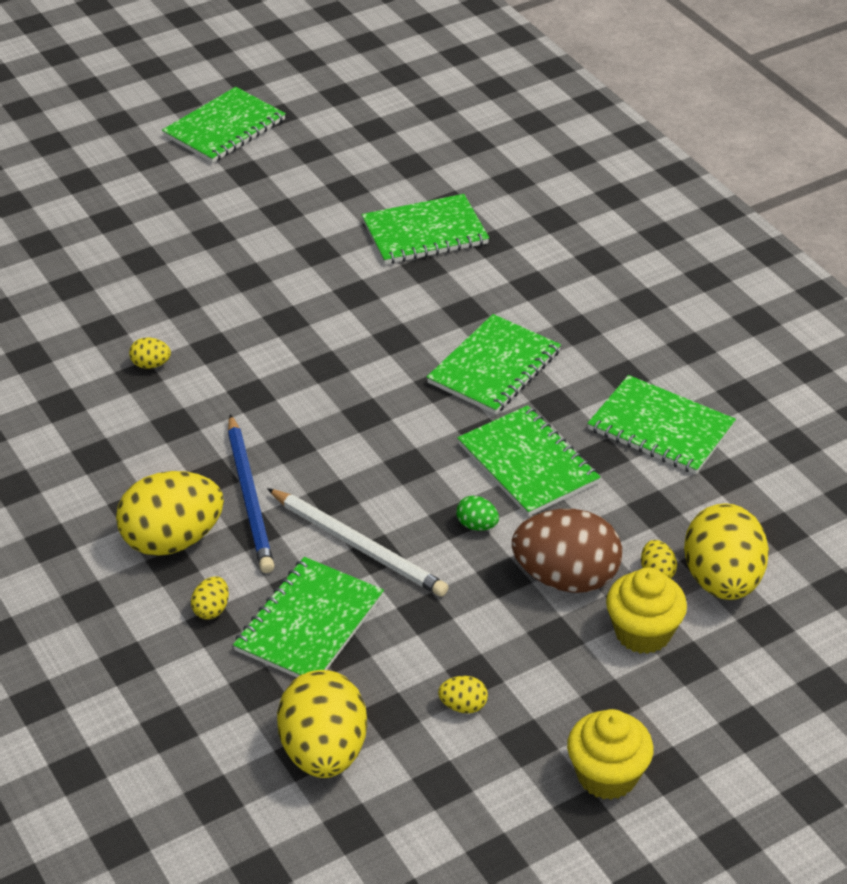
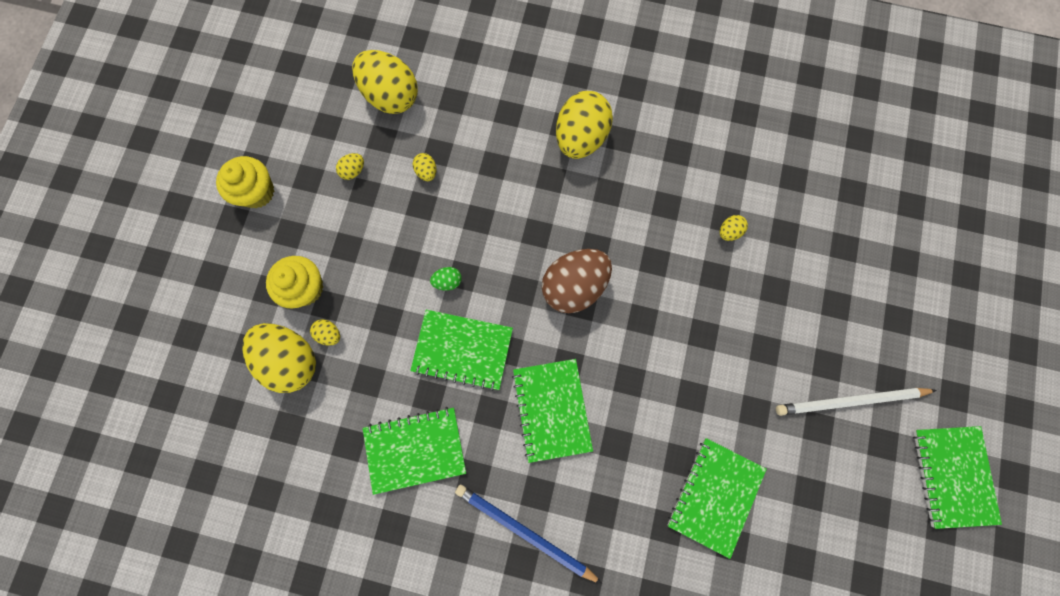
camera: 135 degrees right, 35 degrees up
(211, 609) = (518, 119): yellow egg -> yellow egg (427, 172)
(250, 497) = (575, 195): blue pencil -> blue pencil (524, 531)
(309, 623) = (467, 151): green notebook -> none
(358, 546) = (492, 215): white pencil -> white pencil (850, 401)
(566, 578) = (372, 288): brown egg -> brown egg (574, 286)

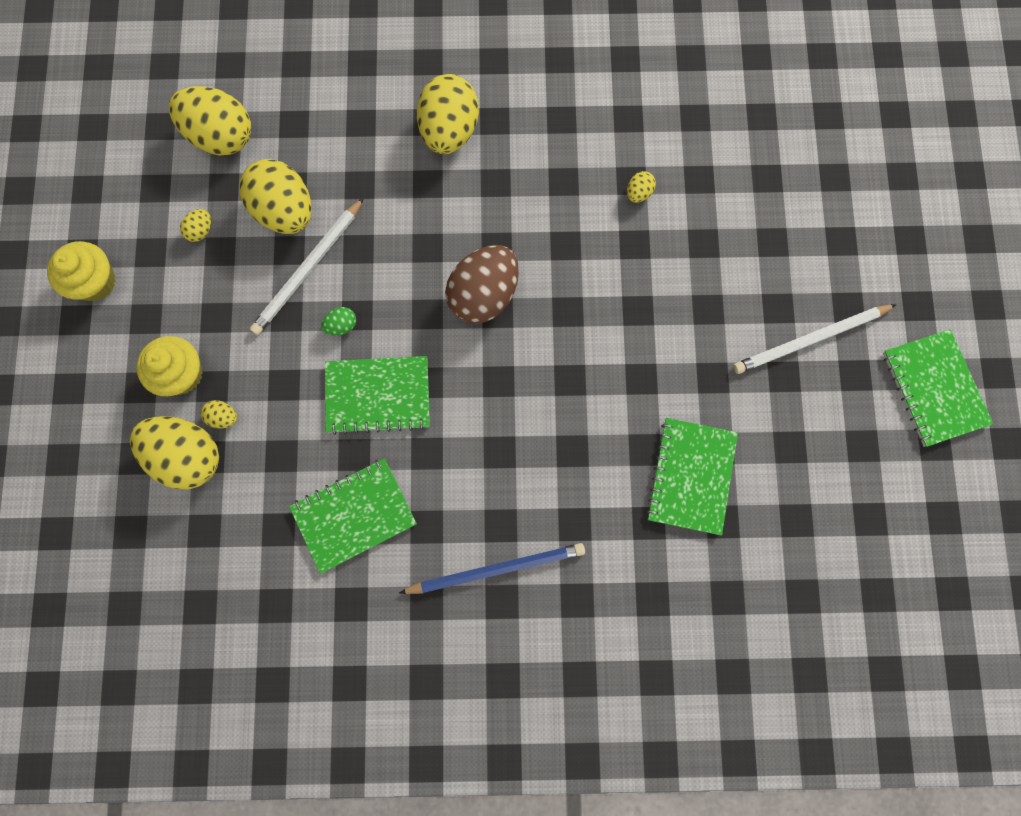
camera: 15 degrees left, 0 degrees up
(427, 172) = (285, 211): yellow egg -> yellow egg, size x2.36
(432, 226) = (308, 269): none -> white pencil
(524, 531) = (496, 569): blue pencil -> blue pencil turned 150 degrees clockwise
(552, 409) = (493, 433): green notebook -> none

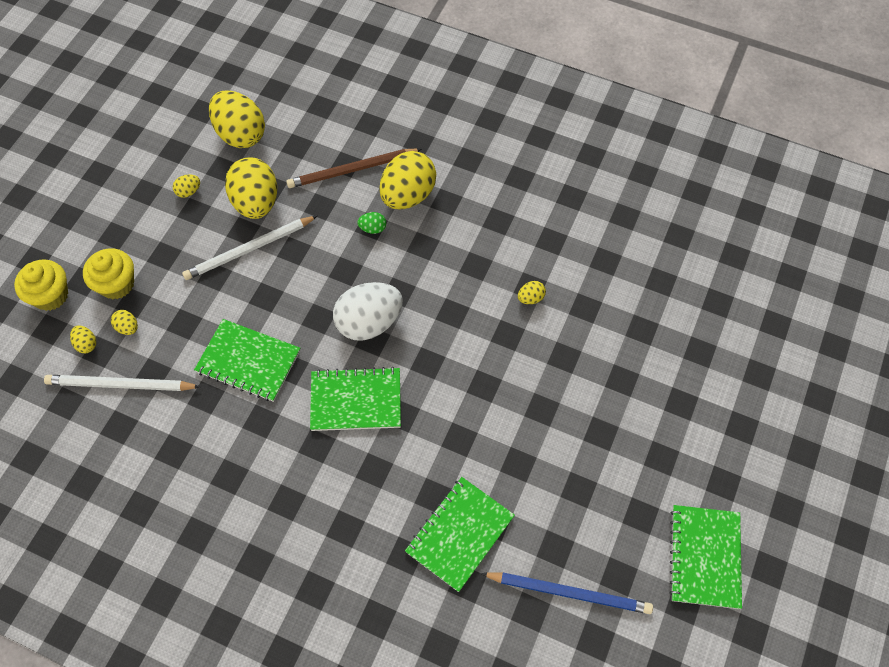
camera: 25 degrees right, 15 degrees down
(95, 282) = (95, 196): yellow cupcake -> yellow cupcake (50, 295)
(188, 456) = (86, 344): yellow egg -> yellow egg, size x0.42
(341, 325) = (250, 299): green egg -> green egg (373, 228)
(354, 515) = (180, 442): green notebook -> green notebook (356, 400)
(372, 127) = (352, 170): none -> brown pencil
(484, 295) = (369, 323): brown egg -> white egg
(496, 569) = (265, 534): blue pencil -> blue pencil (569, 593)
(810, 340) = (615, 470): white pencil -> white pencil (120, 385)

